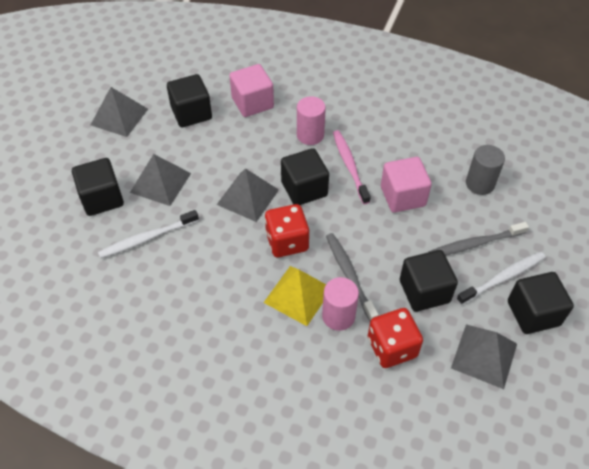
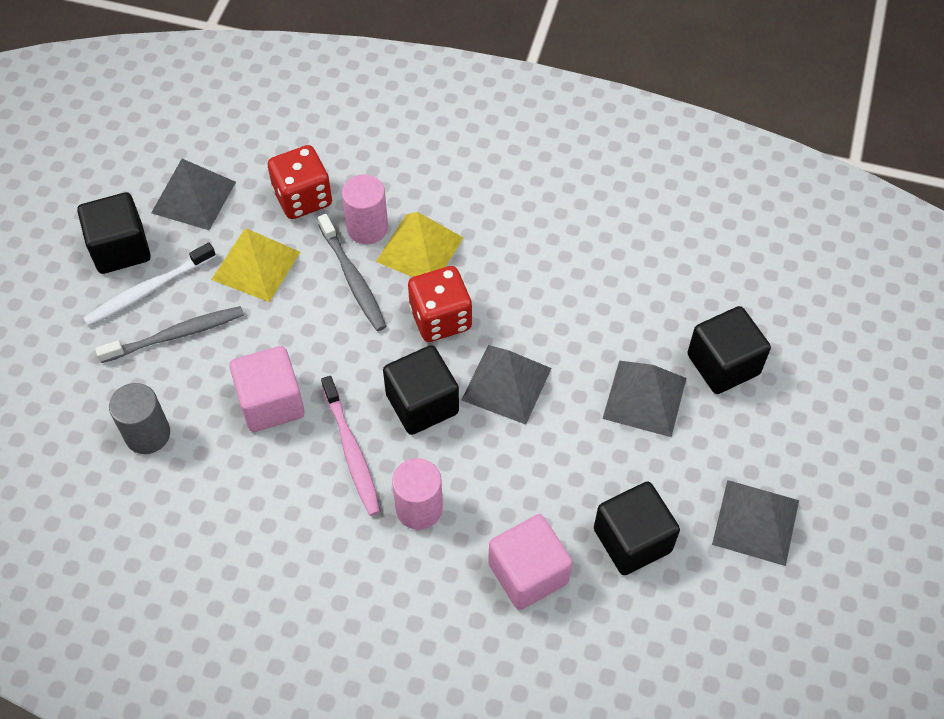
camera: 175 degrees right, 5 degrees up
(146, 238) = (637, 309): white toothbrush -> none
(424, 291) = (255, 265): black cube -> yellow pyramid

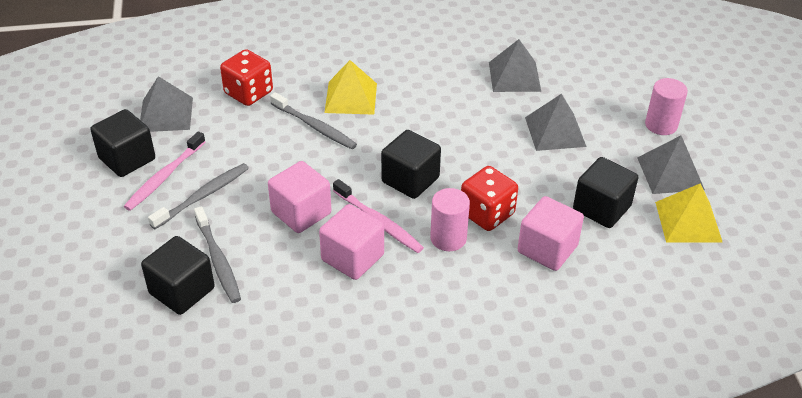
camera: 25 degrees left, 15 degrees down
(147, 291) = (164, 177): white toothbrush -> pink toothbrush
(147, 434) = (218, 260): grey cylinder -> grey toothbrush
(255, 265) = (238, 139): yellow pyramid -> yellow pyramid (688, 221)
(295, 491) = (352, 257): none -> pink cube
(367, 228) = (306, 96): pink cylinder -> pink cylinder (661, 125)
(440, 318) = (391, 130): red dice -> red dice (487, 214)
(506, 384) = (460, 152): grey pyramid -> grey pyramid (514, 76)
(723, 364) = (591, 100): black cube -> black cube (182, 291)

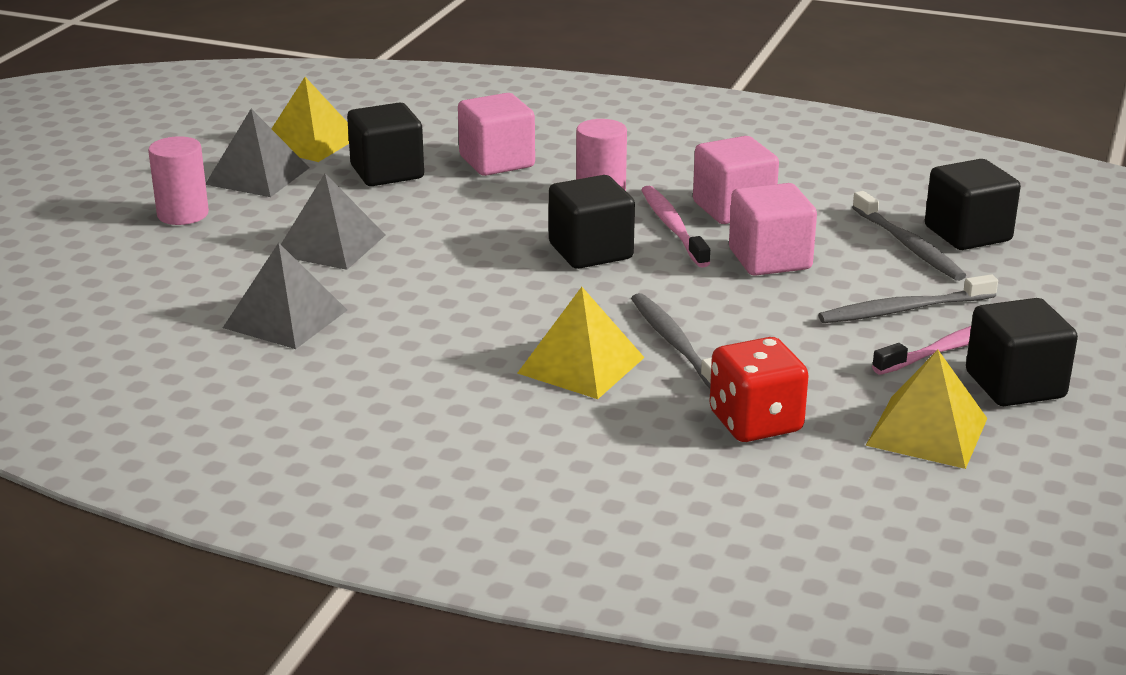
camera: 150 degrees left, 15 degrees down
(166, 114) = (927, 431): grey pyramid -> yellow pyramid
(218, 260) = (909, 246): grey toothbrush -> grey toothbrush turned 150 degrees clockwise
(487, 214) = (529, 201): red dice -> none

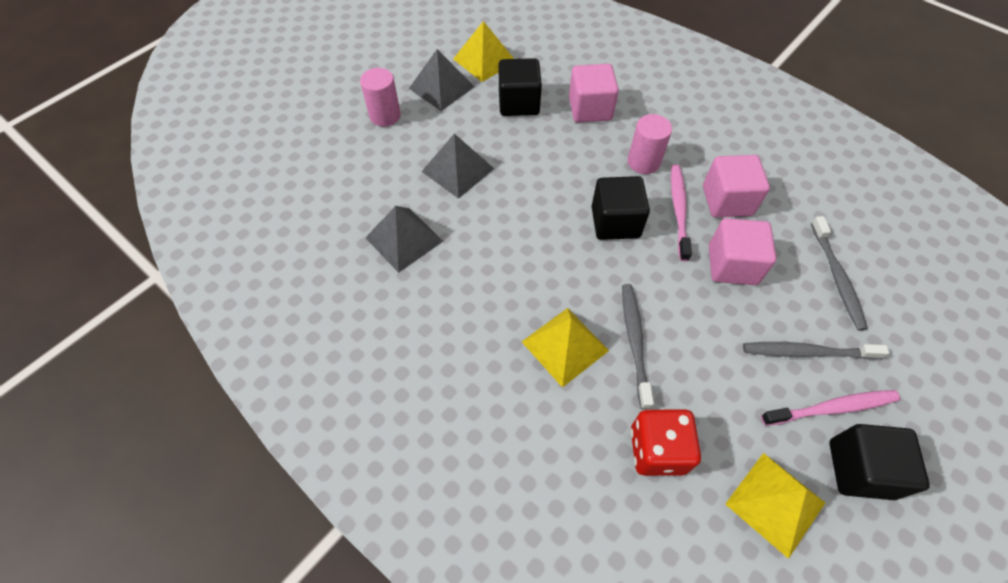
camera: 20 degrees right, 30 degrees up
(967, 234) = (885, 275): black cube -> none

